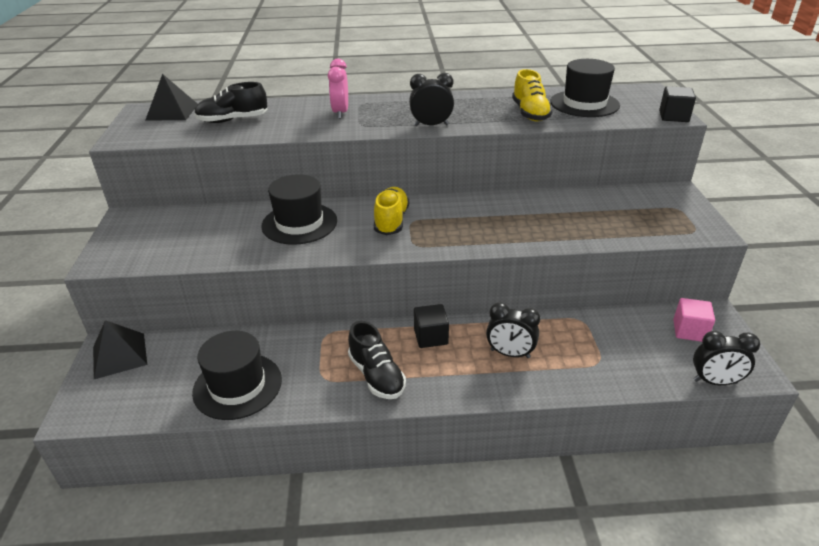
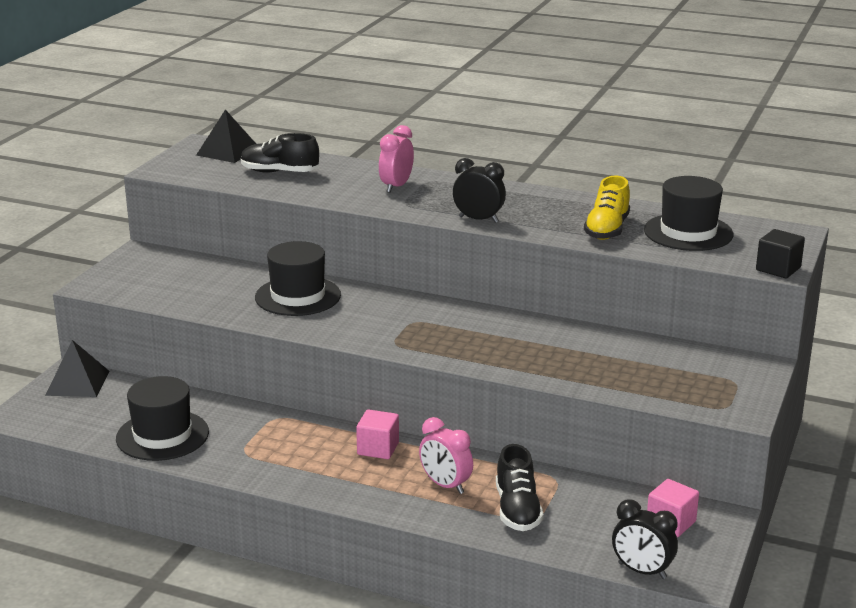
camera: 25 degrees right, 10 degrees down
(376, 375) = (295, 464): black shoe -> black shoe (517, 510)
(391, 221) = (392, 316): yellow shoe -> none
(431, 337) = (378, 448): black cube -> pink cube
(510, 353) = (445, 485): black clock -> pink clock

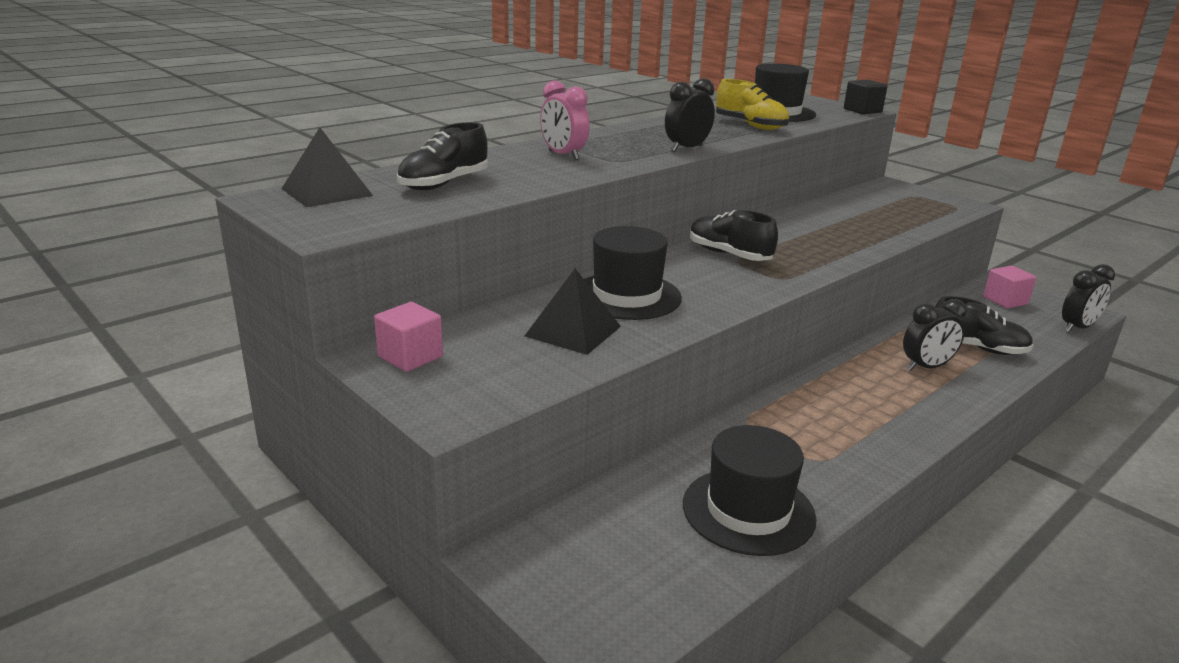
camera: 65 degrees left, 0 degrees up
(77, 383) = (541, 557): black pyramid -> black pyramid (573, 331)
(378, 448) = (843, 381): pink cube -> pink cube (410, 357)
(424, 316) = (729, 255): none -> black shoe
(445, 485) = (926, 367): pink clock -> black clock

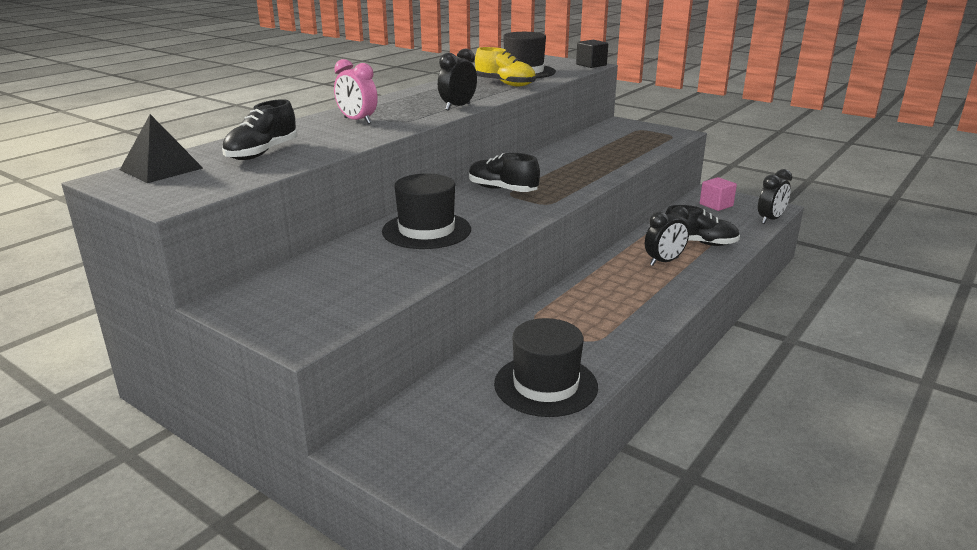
camera: 10 degrees left, 0 degrees up
(410, 357) = (257, 298): pink cube -> none
(573, 331) = (388, 262): black pyramid -> none

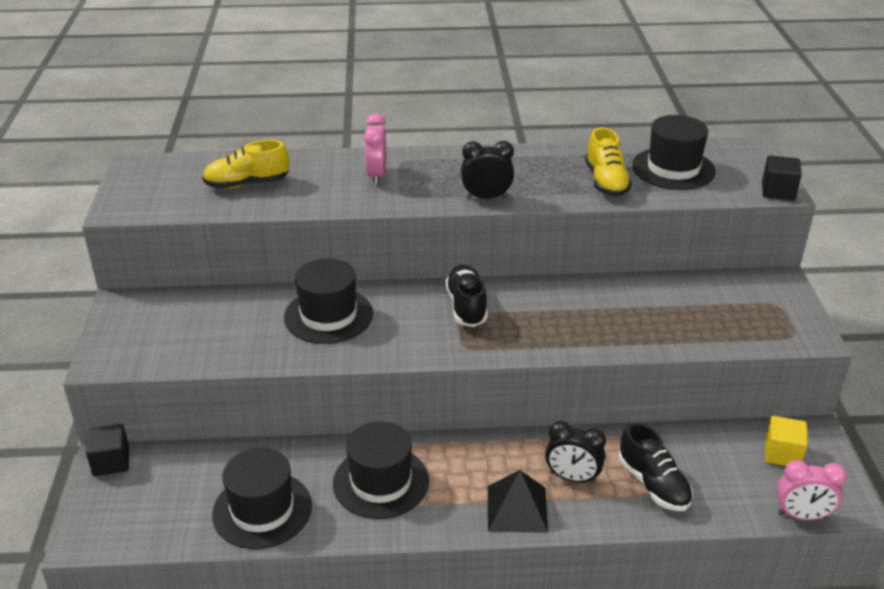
camera: 50 degrees right, 10 degrees up
(161, 169) = (171, 169): black pyramid -> black pyramid (517, 509)
(262, 153) = (247, 184): black shoe -> yellow shoe
(367, 445) = (111, 462): none -> black cube
(581, 324) = (381, 482): none -> black hat
(716, 205) = (782, 454): pink cube -> yellow cube
(770, 219) = (802, 515): black clock -> pink clock

